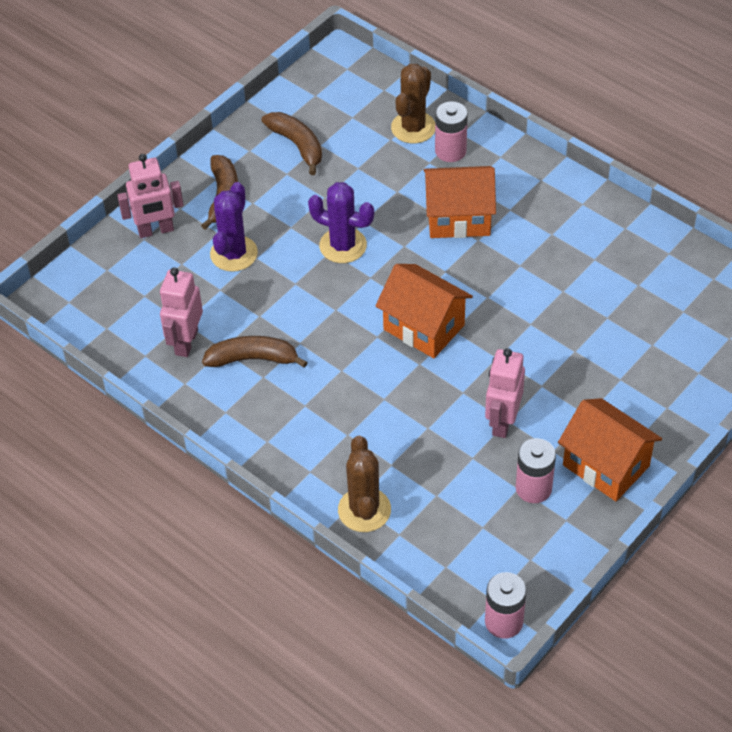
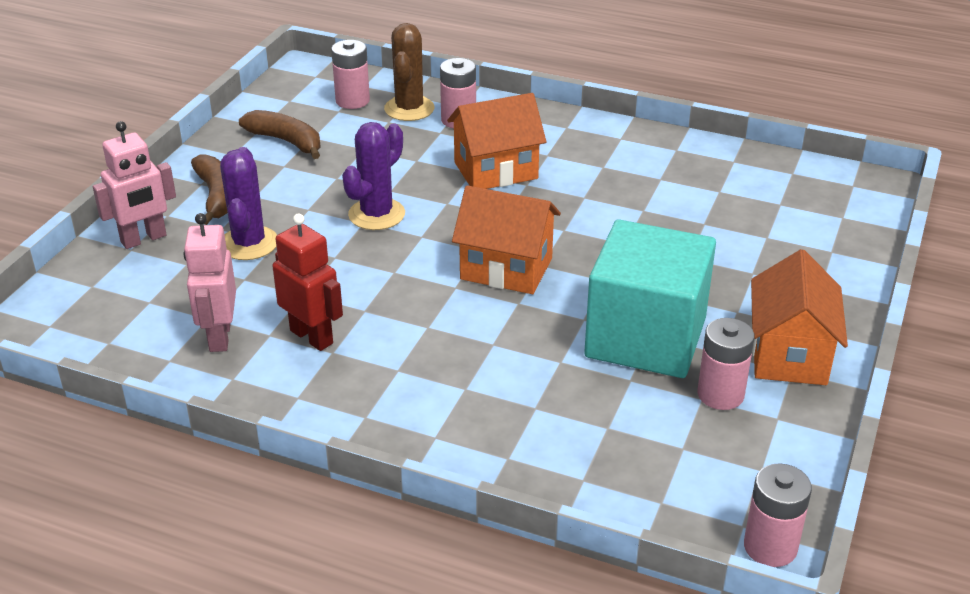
camera: 20 degrees left, 15 degrees down
(252, 359) = (312, 337): brown banana -> red robot
(343, 245) = (376, 214): purple cactus -> purple cactus turned 60 degrees counterclockwise
(364, 510) = (525, 463): brown cactus -> none
(368, 107) = (352, 101): none -> pink battery
(502, 422) = (645, 337): pink robot -> turquoise cube
(606, 466) = (789, 355): orange house -> orange house turned 75 degrees clockwise

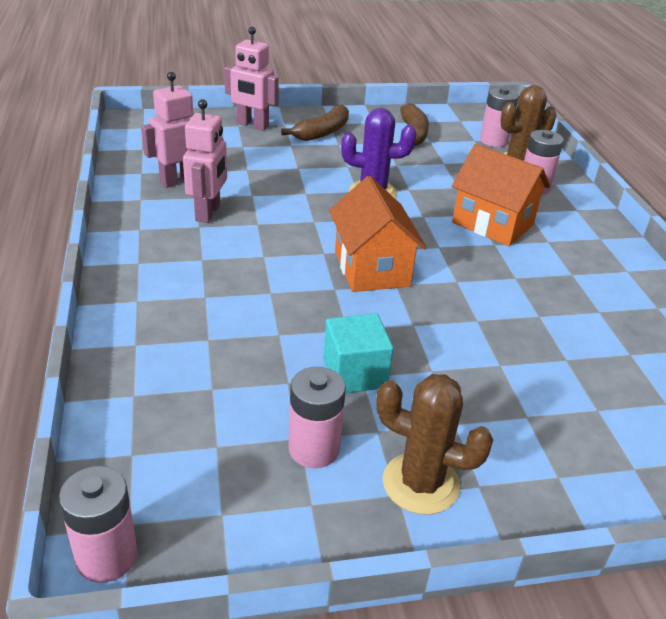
camera: 55 degrees right, 0 degrees up
(249, 243) = (285, 158): purple cactus -> none
(312, 337) = (208, 213): red robot -> pink robot
(645, 337) = (355, 373): turquoise cube -> turquoise cube, size x0.51
(789, 355) = (420, 483): orange house -> brown cactus

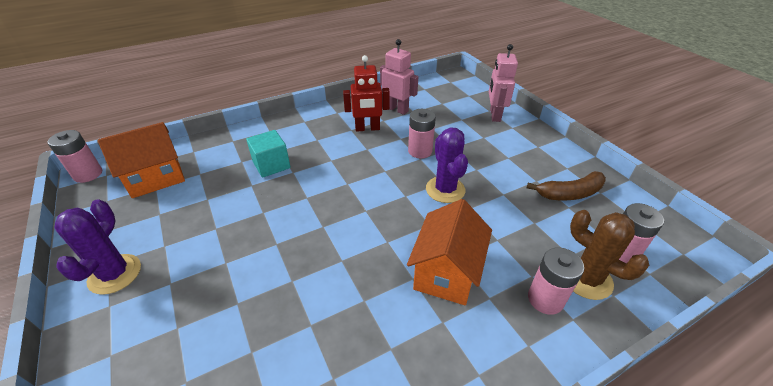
camera: 75 degrees right, 5 degrees up
(208, 213) = (367, 128): pink robot -> red robot
(314, 449) = (149, 221): pink battery -> pink battery (420, 151)
(323, 132) = (518, 146): brown banana -> none
(355, 373) = (217, 224): turquoise cube -> turquoise cube (271, 165)
(371, 268) = (337, 209): orange house -> orange house (156, 178)
(420, 483) = (115, 274): brown cactus -> purple cactus

